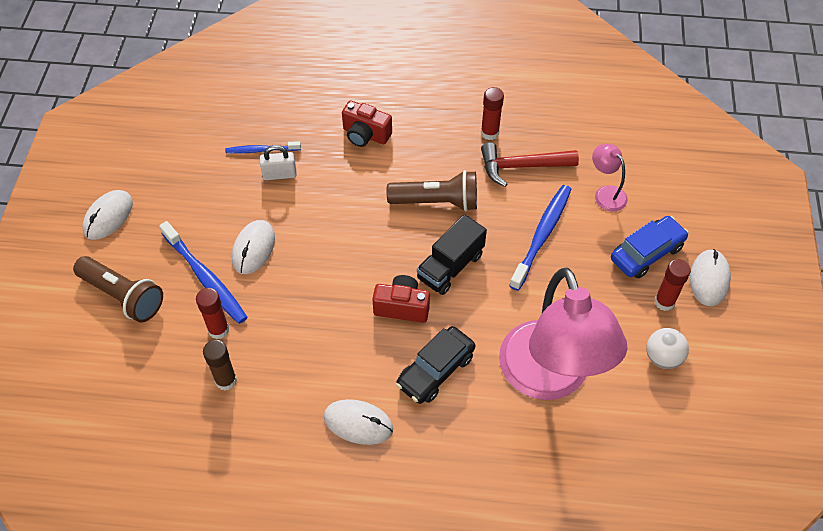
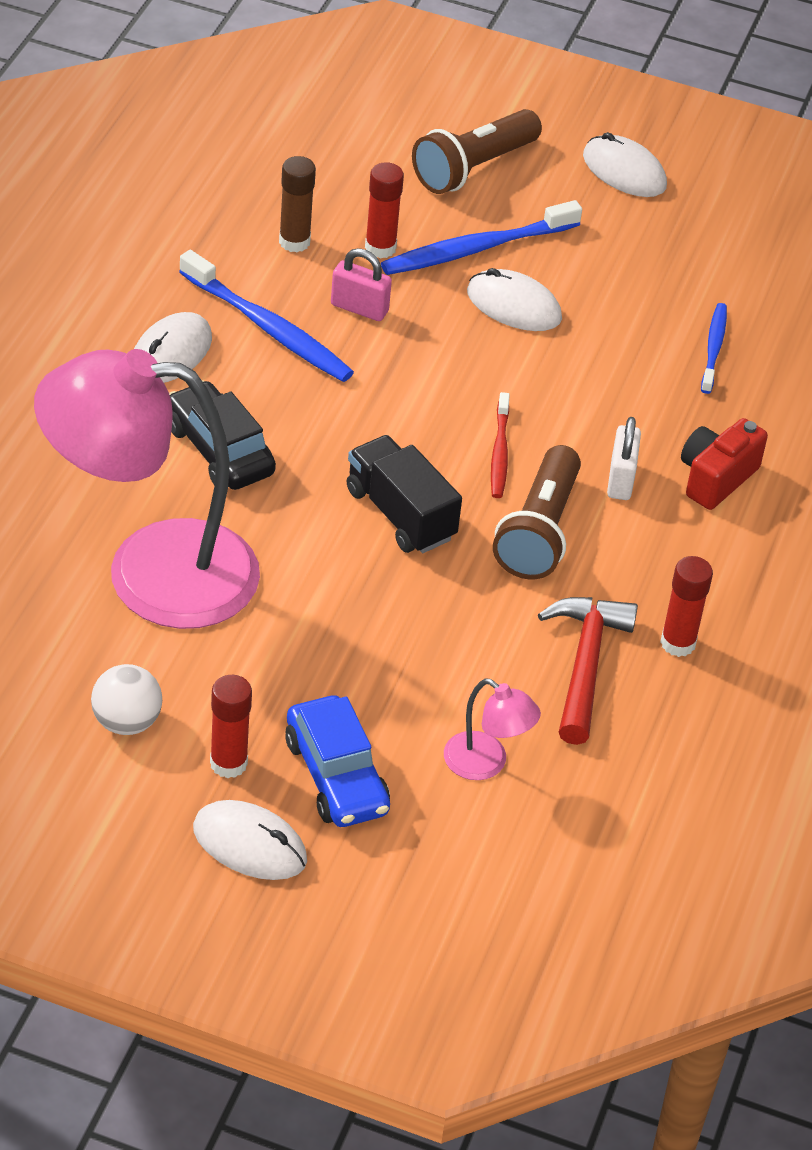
camera: 100 degrees right, 10 degrees down
(279, 174) = (654, 359): white padlock -> white padlock (620, 480)
(281, 327) = (359, 308): none -> pink padlock
(383, 231) = (499, 453): none -> red toothbrush
(402, 307) = (345, 441): red camera -> none
(542, 235) = (424, 646): blue toothbrush -> blue toothbrush (269, 329)
(606, 193) = (486, 764): pink lamp -> pink lamp turned 60 degrees clockwise

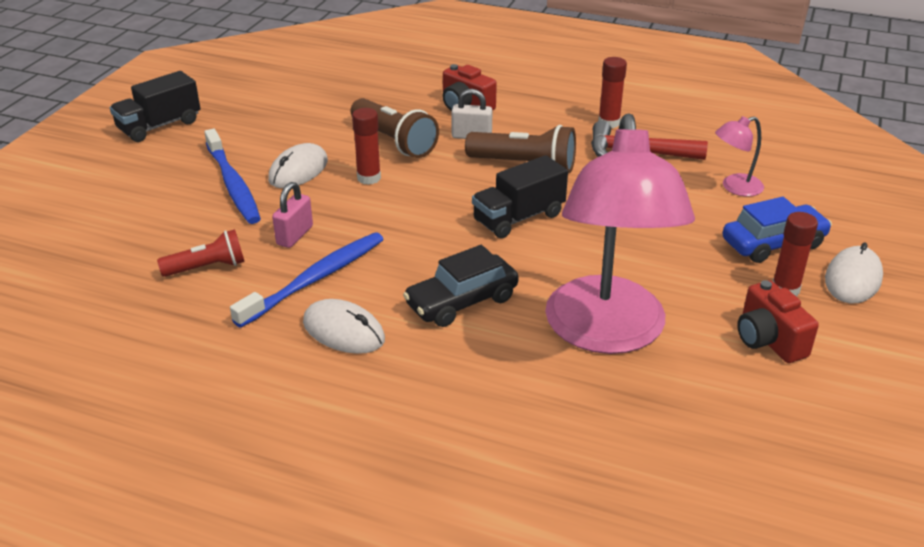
camera: 85 degrees left, 10 degrees down
(126, 722) = (768, 340): white ball -> red camera
(294, 242) = (207, 267): brown glue stick -> red flashlight
(380, 248) = (223, 226): red glue stick -> red glue stick (369, 178)
(473, 168) = (137, 184): brown flashlight -> brown flashlight (394, 141)
(486, 764) = (735, 187): pink lamp -> pink lamp turned 150 degrees counterclockwise
(499, 453) = (451, 178): red toothbrush -> none
(624, 171) = (159, 126): white mouse -> black truck
(714, 347) = (346, 102): blue toothbrush -> none

